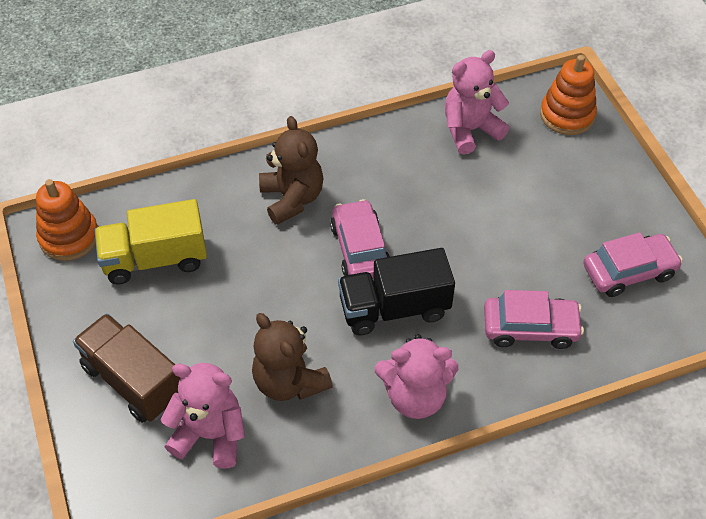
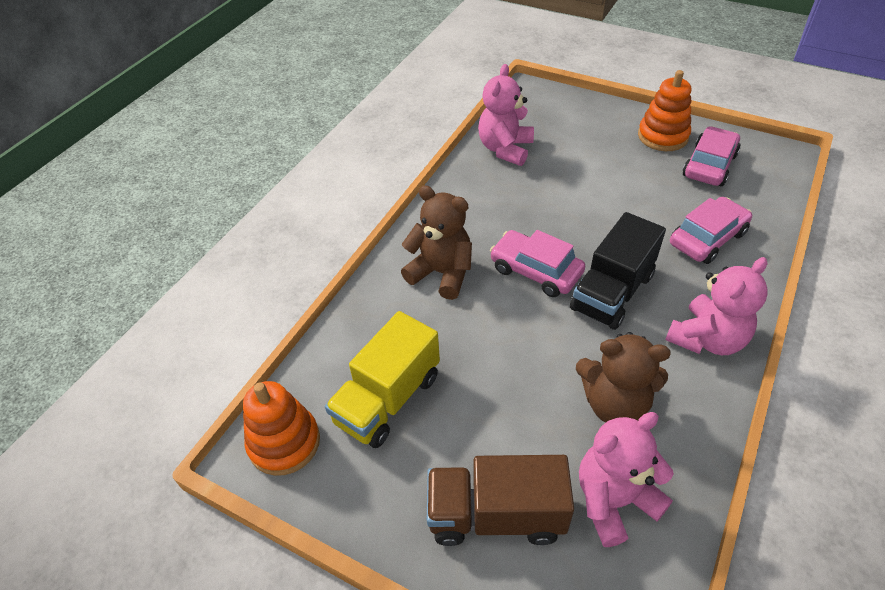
camera: 40 degrees left, 5 degrees down
(567, 115) = (551, 105): orange stacking toy -> orange stacking toy (662, 136)

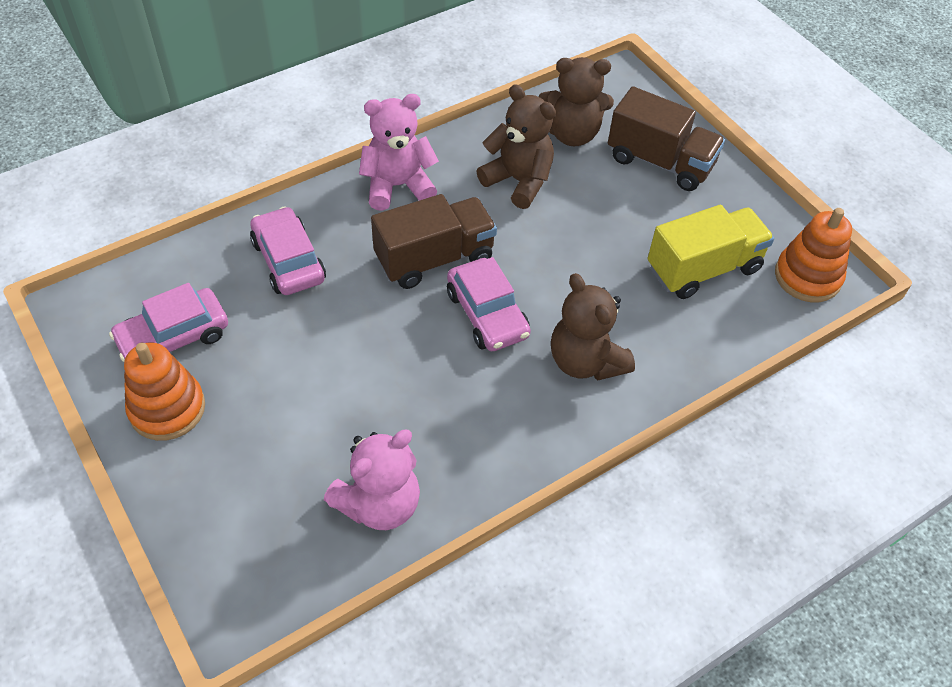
camera: 155 degrees left, 5 degrees up
(612, 292) = (434, 258): black truck -> brown truck
(614, 500) = (572, 134): pink teddy bear -> brown teddy bear
(707, 238) = (288, 261): pink car -> pink car turned 75 degrees clockwise

